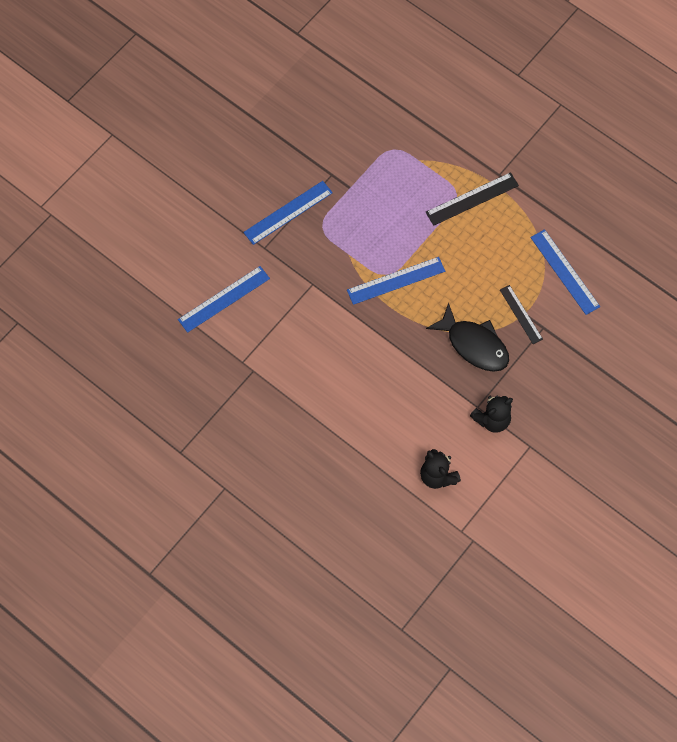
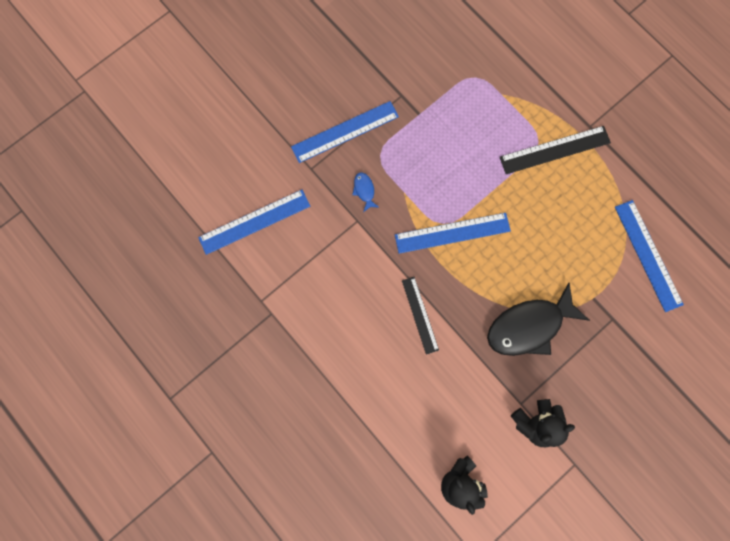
camera: 10 degrees right, 10 degrees up
(314, 258) = (364, 190): none -> blue fish
(474, 344) = (529, 326): black fish -> black fish turned 105 degrees clockwise
(521, 314) = (589, 298): black ruler -> black ruler (420, 315)

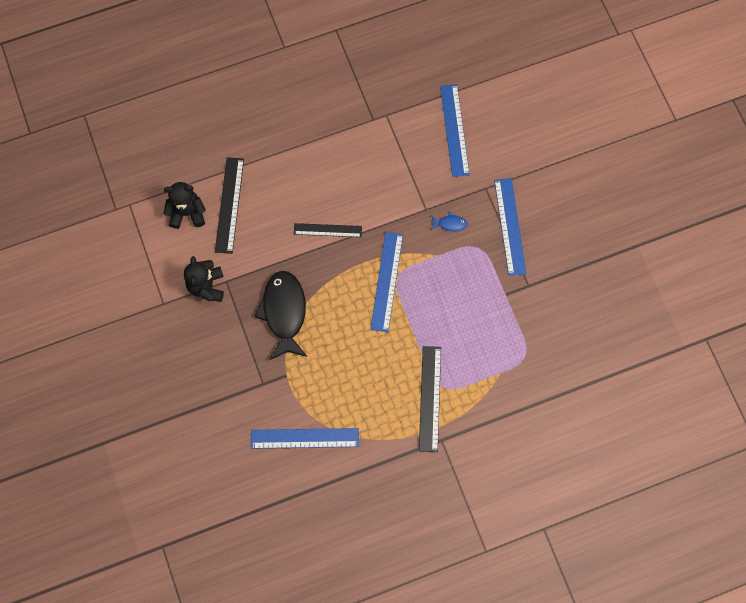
camera: 110 degrees right, 5 degrees down
(432, 436) = (229, 205): none -> black ruler

